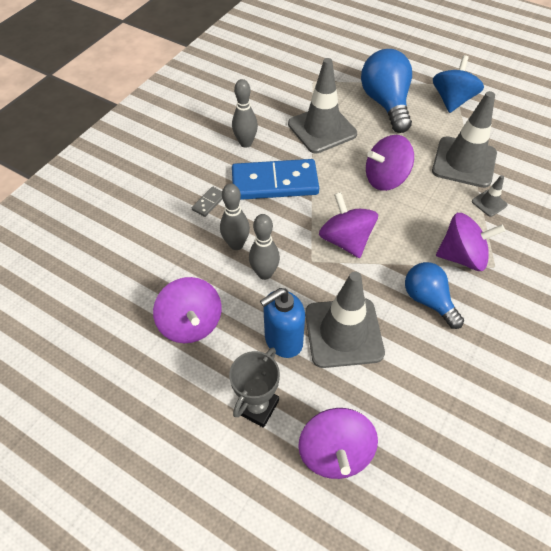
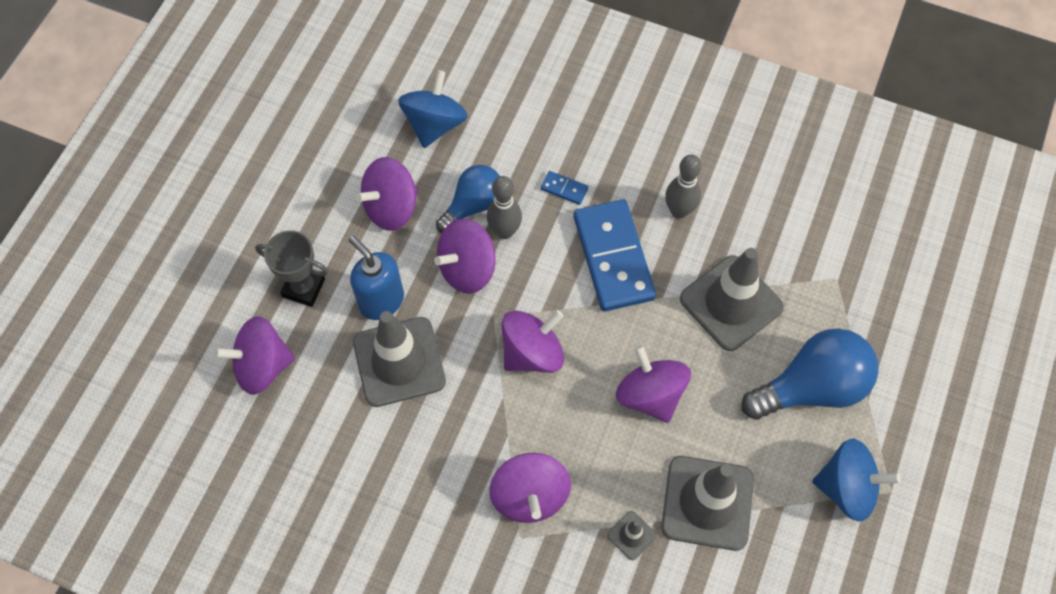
camera: 80 degrees right, 10 degrees up
(117, 281) = (434, 124): none -> blue spinning top
(209, 203) = (564, 189): grey domino -> blue domino
(264, 273) = (467, 268): grey bowling pin -> purple spinning top
(428, 300) = (456, 454): blue light bulb -> blue light bulb (473, 205)

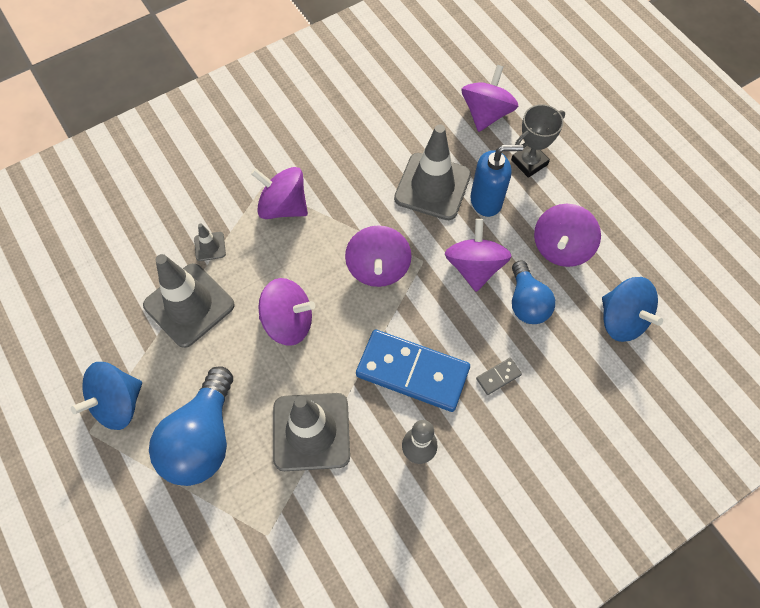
camera: 125 degrees right, 0 degrees up
(391, 207) = (561, 247): purple spinning top -> purple spinning top turned 150 degrees counterclockwise
(504, 231) = (489, 310): grey bowling pin -> none
(564, 189) = (498, 377): blue domino -> grey domino

